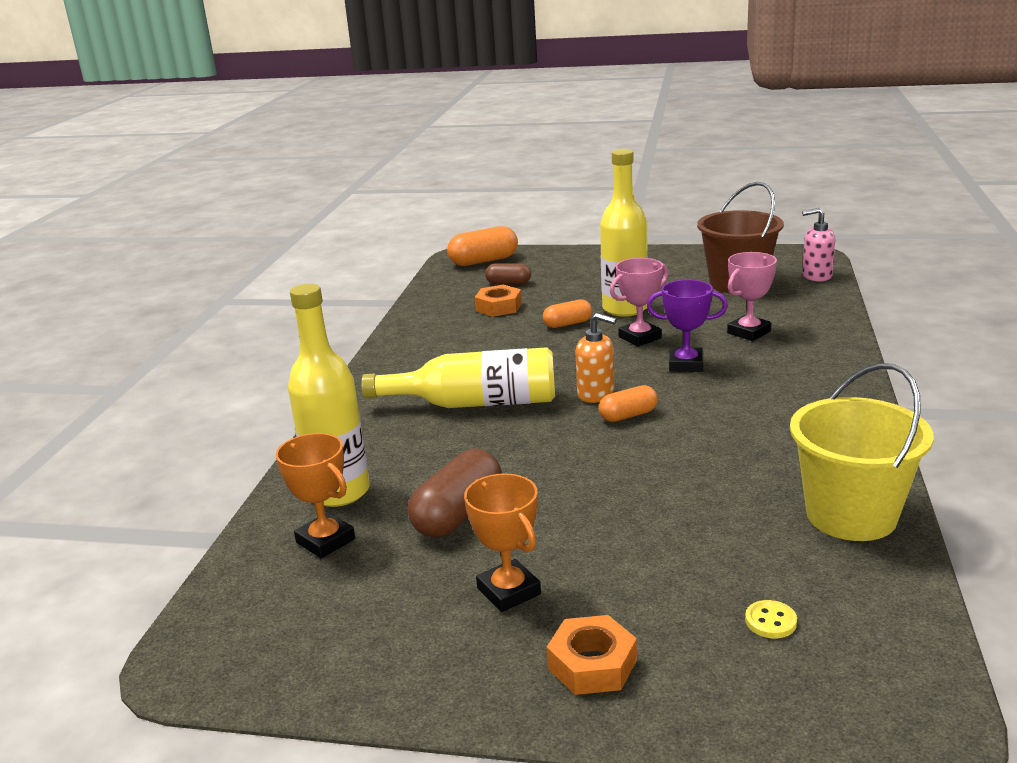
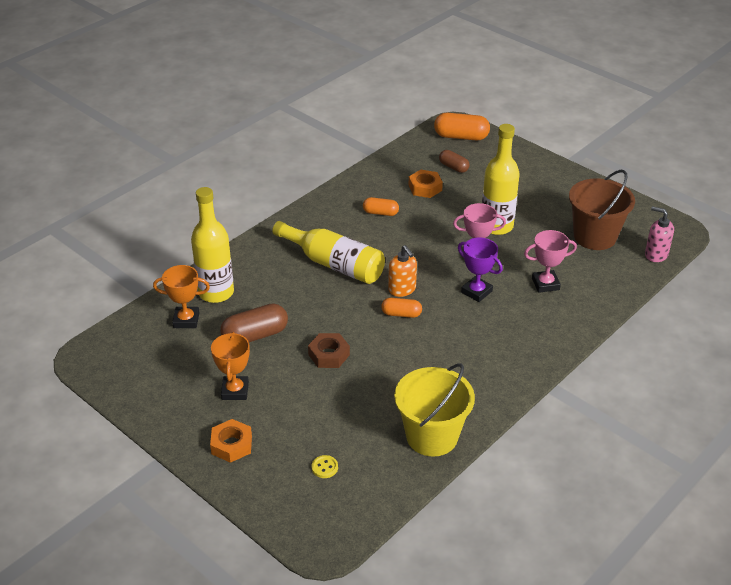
camera: 30 degrees right, 15 degrees up
(326, 541) = (186, 320): orange trophy -> orange trophy turned 75 degrees counterclockwise
(568, 324) = (448, 223): orange capsule -> orange capsule (380, 213)
(592, 491) = (329, 355): none -> brown nut

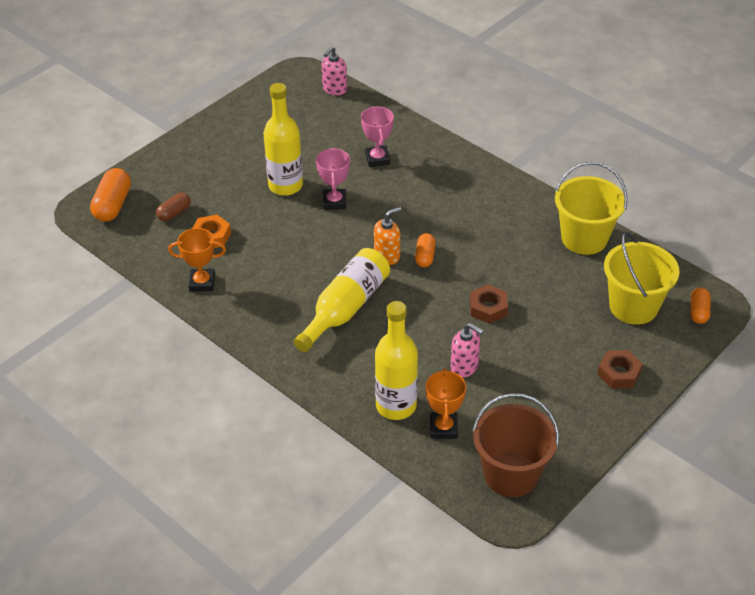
camera: 90 degrees left, 5 degrees up
(231, 445) = (619, 373): orange nut -> brown nut
(235, 391) = (547, 377): orange trophy -> orange trophy (202, 283)
(255, 335) = (464, 366): brown capsule -> pink soap dispenser
(324, 467) = (633, 306): yellow button -> yellow bucket
(380, 213) = (255, 272): orange capsule -> orange capsule (698, 312)
(476, 292) = (389, 204): purple trophy -> none
(595, 236) = (306, 123): brown bucket -> brown bucket (511, 474)

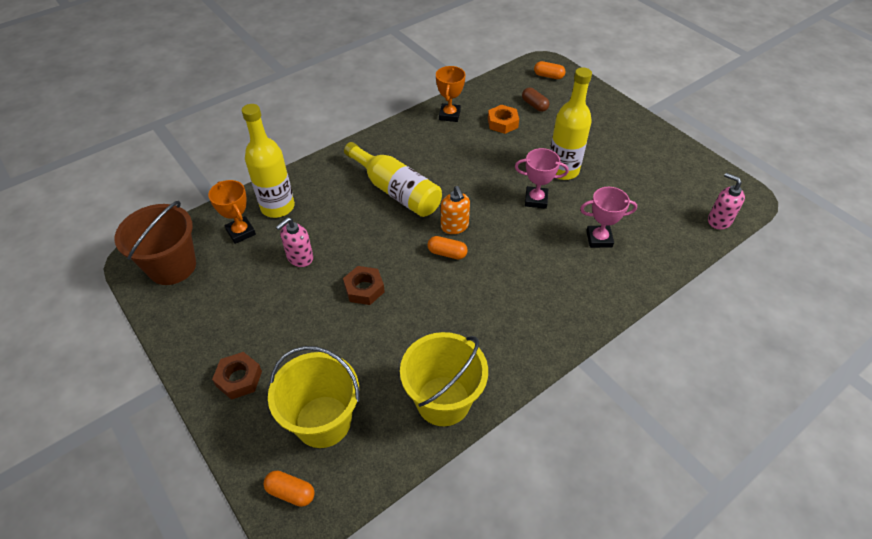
camera: 100 degrees right, 5 degrees up
(113, 205) = (548, 76): orange capsule -> orange capsule, size x0.60
(443, 428) = (241, 232): orange trophy -> orange trophy turned 45 degrees clockwise

